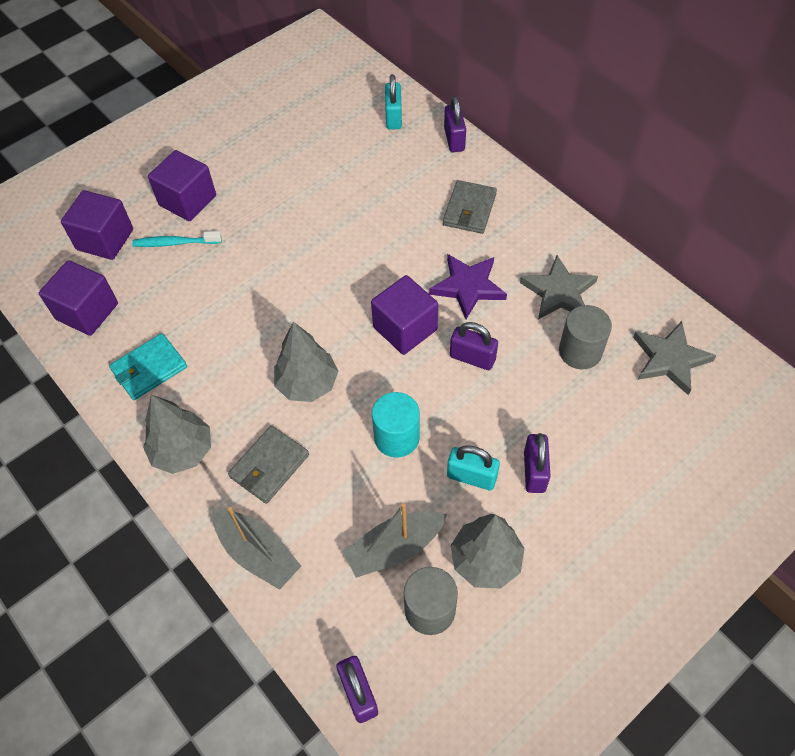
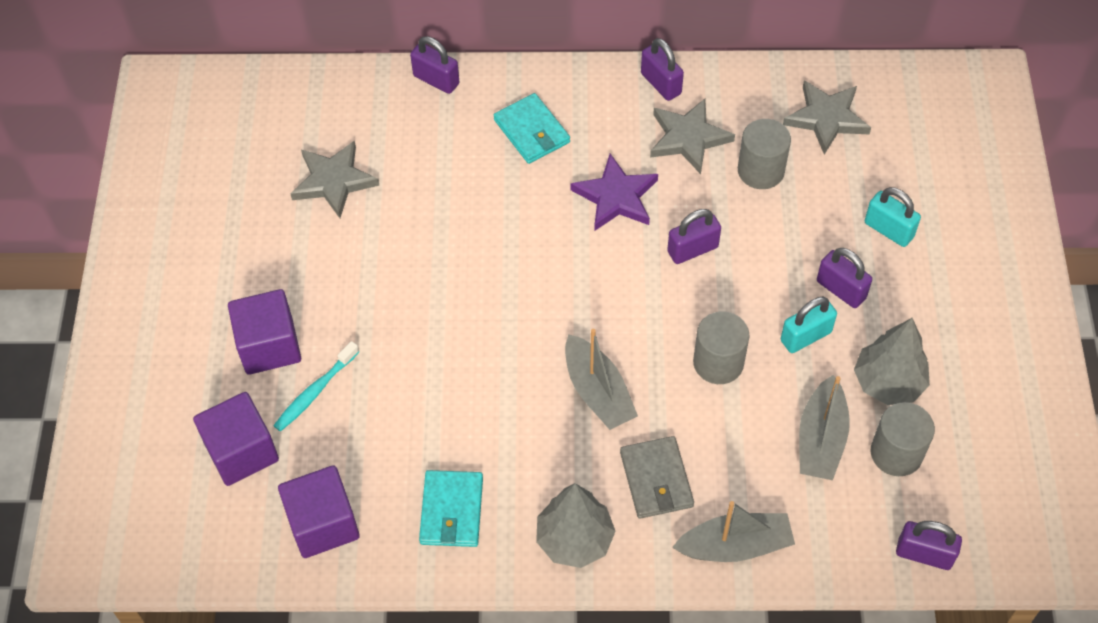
camera: 50 degrees left, 0 degrees up
(307, 384) = (598, 392): grey tree -> grey boat
(330, 147) = (333, 181): none -> grey star
(393, 117) = (354, 104): turquoise padlock -> turquoise padlock (888, 230)
(396, 437) = (718, 362): turquoise cylinder -> grey cylinder
(405, 328) = (612, 276): purple cube -> none
(469, 209) = (532, 131): grey wallet -> turquoise wallet
(584, 247) = (661, 84): none -> purple padlock

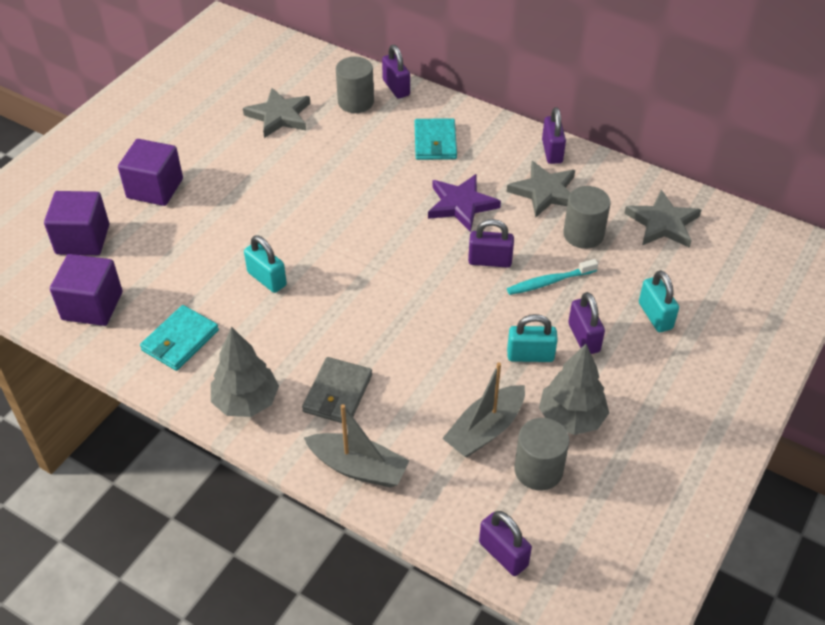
camera: 30 degrees right, 10 degrees down
(315, 391) = (159, 227): turquoise toothbrush -> turquoise toothbrush (549, 282)
(484, 391) = (267, 279): none -> turquoise padlock
(598, 392) = (344, 317): grey boat -> none
(718, 362) = (448, 341): grey cylinder -> grey cylinder (355, 102)

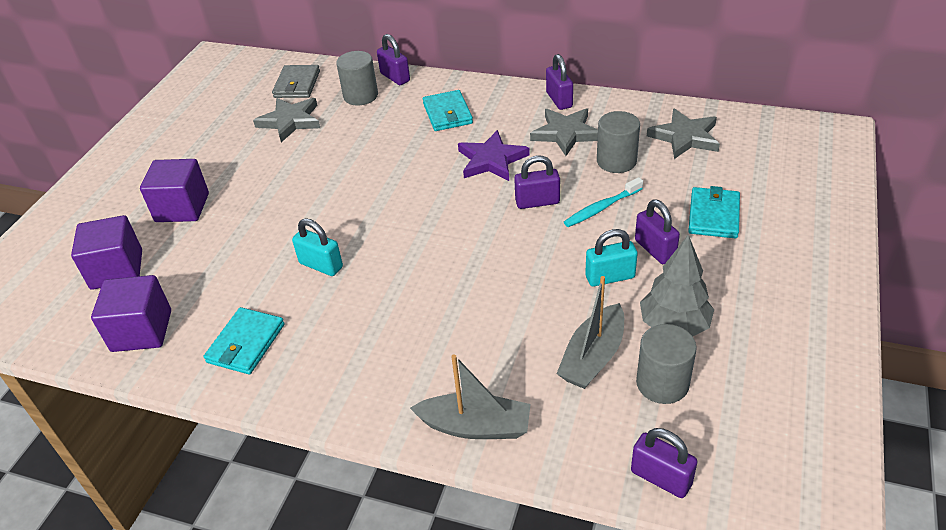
camera: 10 degrees left, 5 degrees down
(246, 402) = (334, 388): grey tree -> none
(338, 393) = (429, 357): grey wallet -> grey wallet (297, 84)
(655, 316) = (713, 215): turquoise padlock -> turquoise wallet

